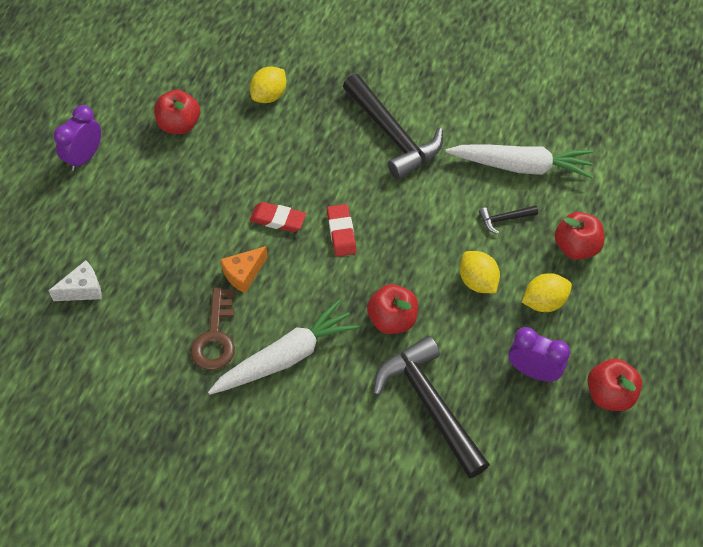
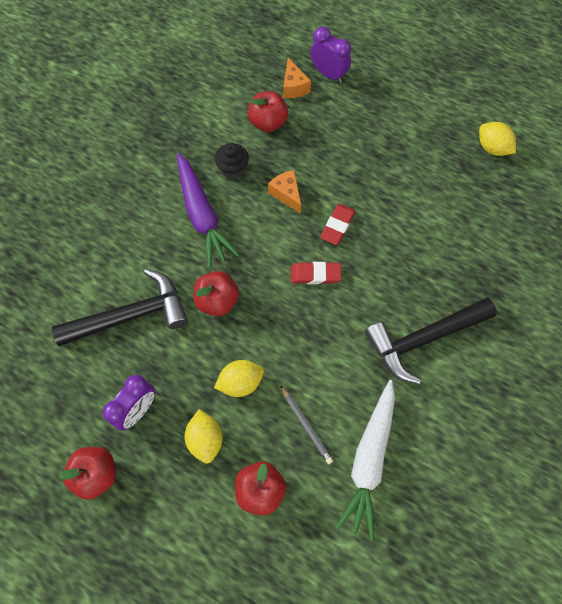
camera: 100 degrees right, 10 degrees up
(83, 289) = (294, 87): white cheese -> orange cheese
(85, 157) = (422, 93): purple clock -> purple clock (328, 74)
(179, 125) = (451, 161): red apple -> red apple (268, 123)
(215, 336) = (233, 169): brown key -> black cupcake
(269, 96) = (481, 236): yellow lemon -> yellow lemon (492, 148)
(286, 357) = (202, 215): white carrot -> purple carrot
(504, 219) = (306, 425): black hammer -> grey pencil

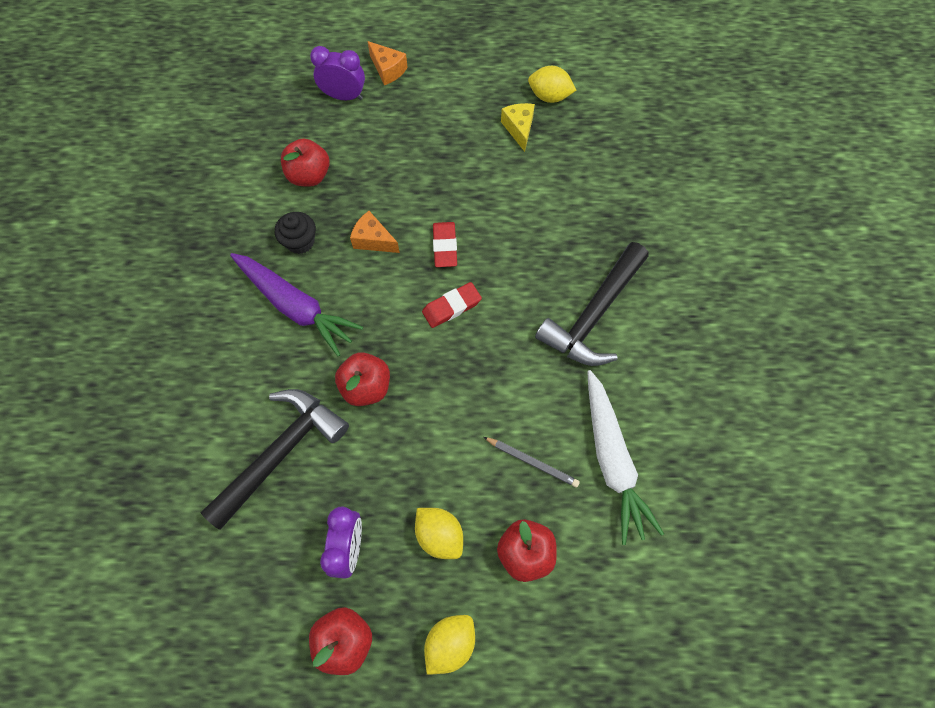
camera: 30 degrees left, 0 degrees up
(240, 382) = (441, 457): yellow lemon -> yellow lemon (450, 643)
(294, 87) = (315, 126): orange cheese -> orange cheese (388, 70)
(451, 162) = (519, 129): none -> yellow cheese

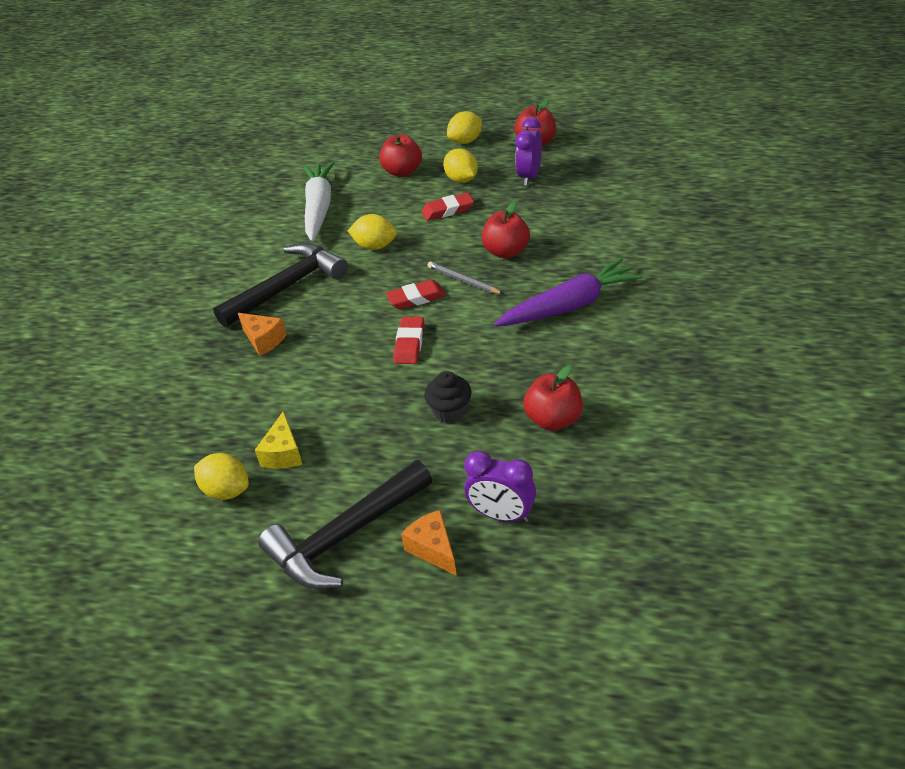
camera: 165 degrees left, 25 degrees down
(281, 452) = (582, 219): black hammer -> black hammer (345, 536)
(296, 306) = (570, 305): purple carrot -> purple carrot turned 105 degrees clockwise
(300, 242) = (565, 356): black cupcake -> black cupcake (450, 411)
(373, 240) = (484, 353): orange cheese -> orange cheese (264, 340)
(446, 463) = (447, 210): none -> red eraser
(518, 388) = (375, 246): none -> yellow lemon
(532, 462) = (380, 209): grey pencil -> grey pencil (463, 281)

